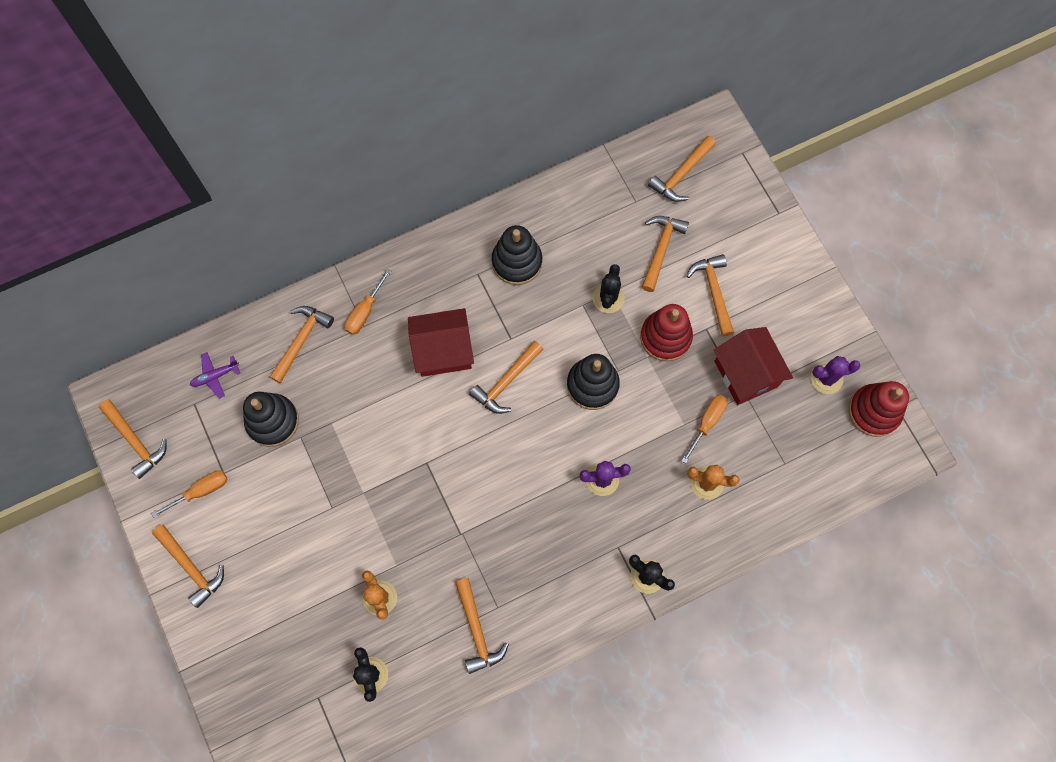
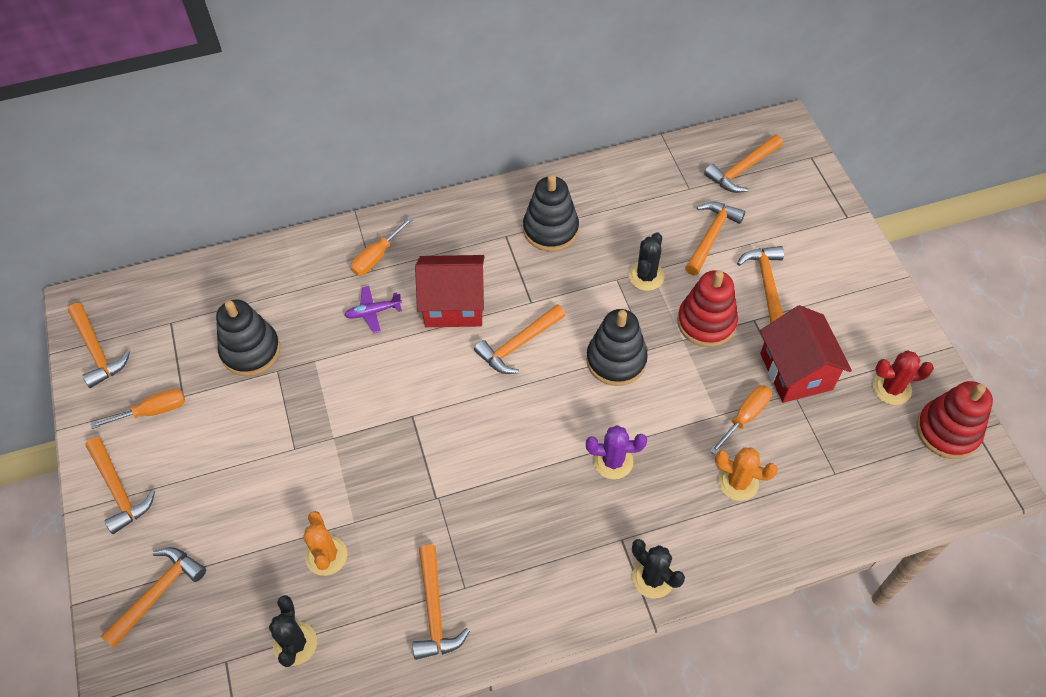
camera: 10 degrees right, 15 degrees down
(215, 376) = (201, 298): purple plane -> purple plane (373, 312)
(301, 340) = (302, 276): orange hammer -> orange hammer (158, 593)
(826, 378) = (891, 388): purple cactus -> red cactus

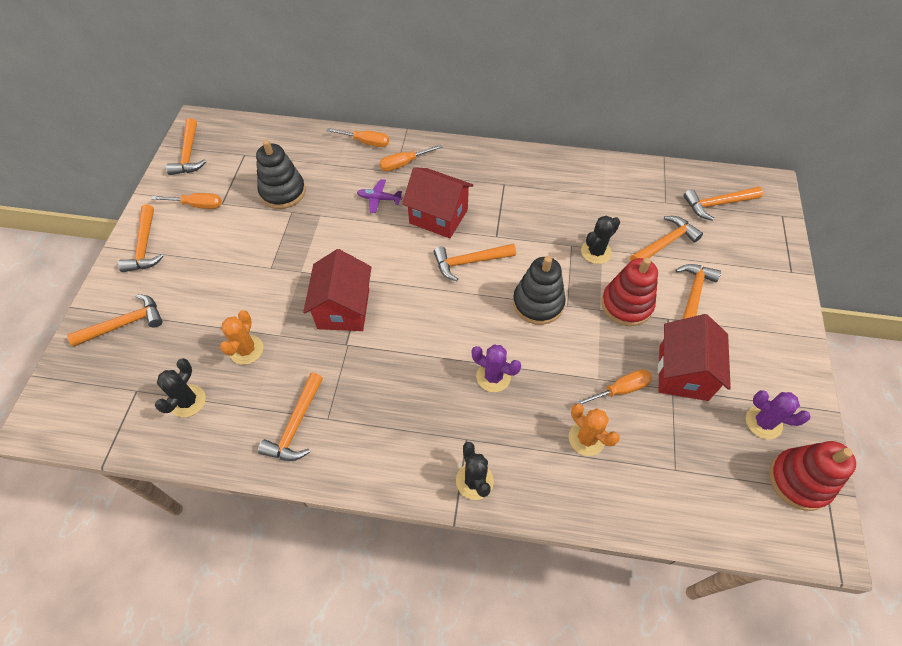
camera: 25 degrees right, 0 degrees up
(315, 247) = (366, 142): none -> orange screwdriver
(409, 459) = (343, 308): none -> red house
(550, 229) = (540, 192): black stacking toy -> none
(891, 388) = (763, 422): red cactus -> purple cactus

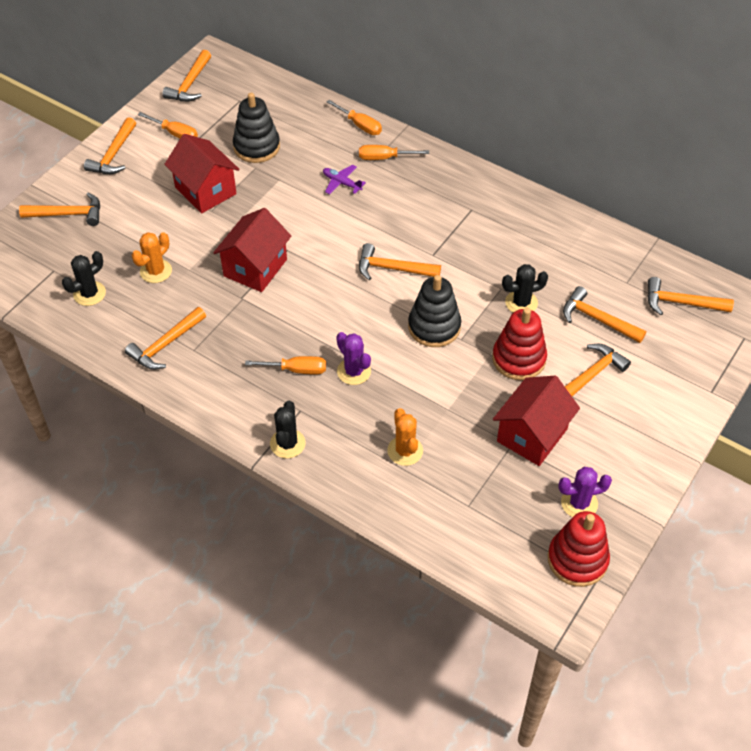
camera: 25 degrees right, 5 degrees down
(438, 216) = (388, 218): red house -> red house (205, 191)
(620, 390) = (462, 426): orange screwdriver -> orange screwdriver (296, 370)
(665, 243) = (597, 319): orange hammer -> orange hammer turned 135 degrees counterclockwise
(763, 422) = (579, 503): purple cactus -> purple cactus turned 60 degrees counterclockwise

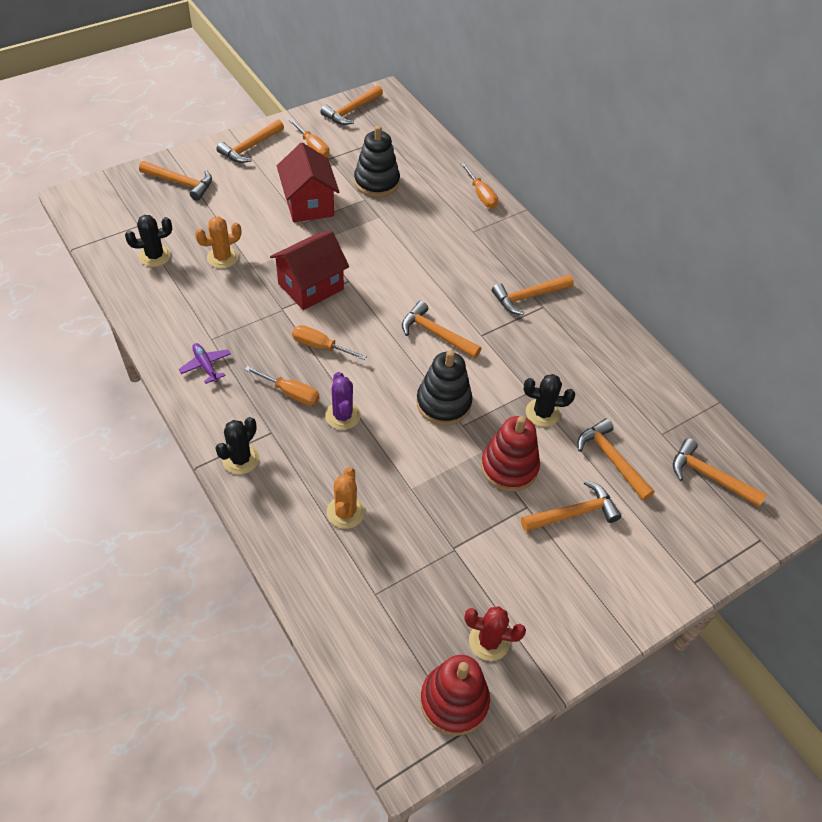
camera: 20 degrees right, 0 degrees up
(165, 345) = (190, 325): orange hammer -> orange hammer (528, 297)
(341, 183) = (434, 240): purple plane -> purple plane (205, 365)
(384, 158) = (487, 231): orange screwdriver -> orange screwdriver (320, 346)
(532, 435) = (480, 549): red house -> none
(579, 503) = (489, 641): purple cactus -> red cactus

